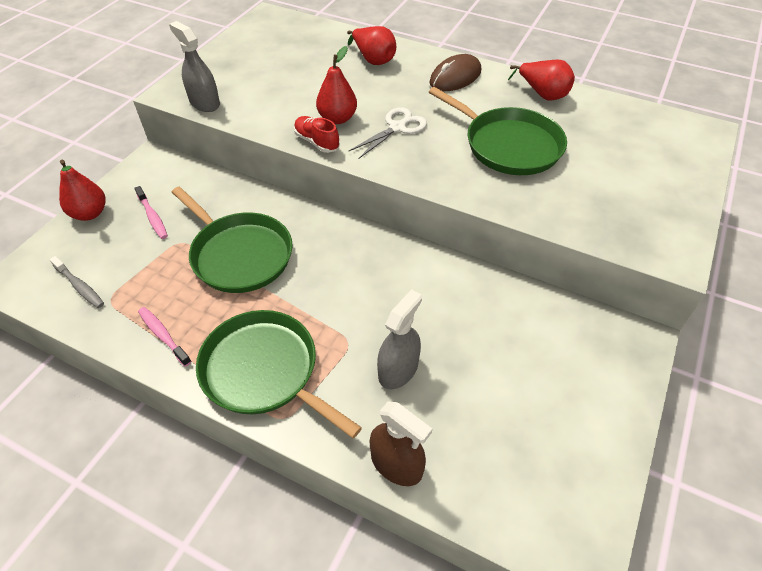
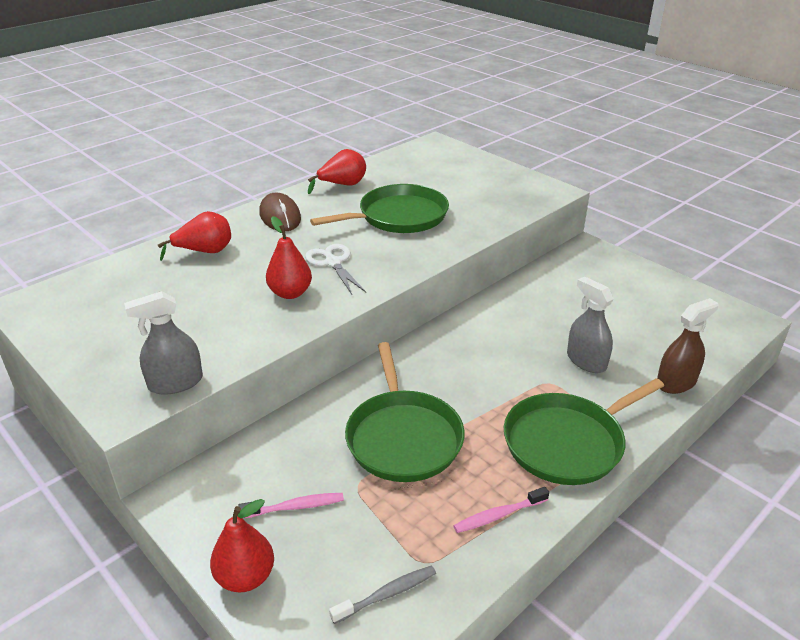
camera: 70 degrees left, 15 degrees down
(239, 254) = (403, 437): green pan -> green pan turned 105 degrees clockwise
(317, 142) = (320, 312): red shoe -> none

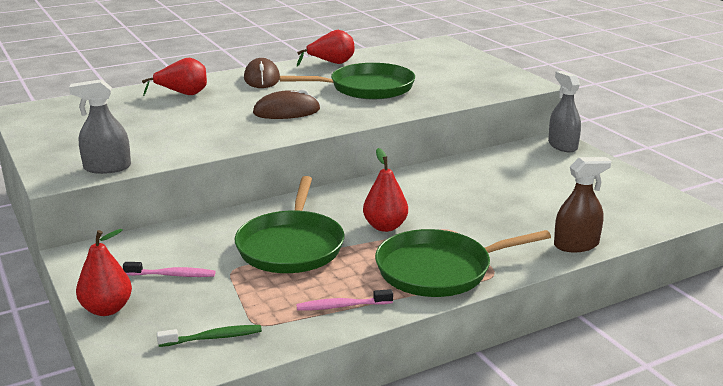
camera: 15 degrees right, 10 degrees down
(290, 293) = (236, 126): red pear -> red pear (385, 226)
(333, 263) = (286, 111): white scissors -> brown mouse
(387, 594) = (213, 338): grey toothbrush -> green toothbrush
(586, 361) = (497, 219): grey spray bottle -> grey spray bottle (562, 145)

